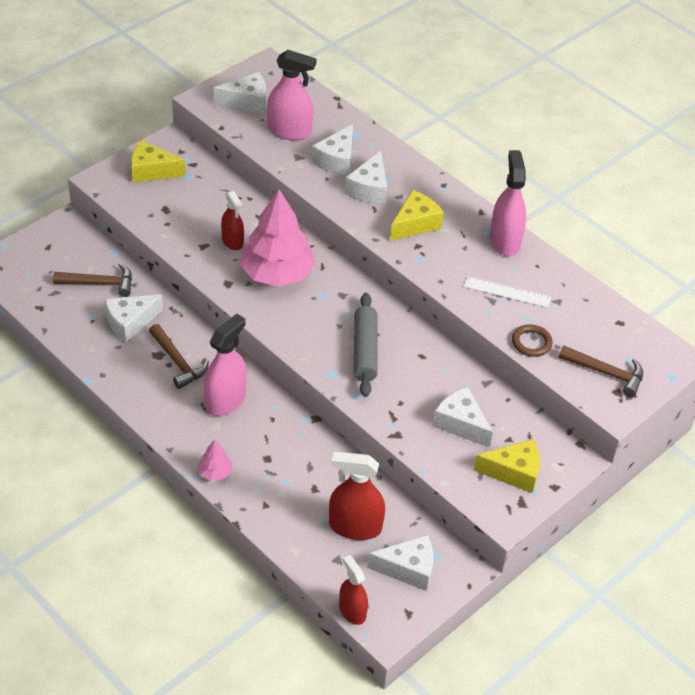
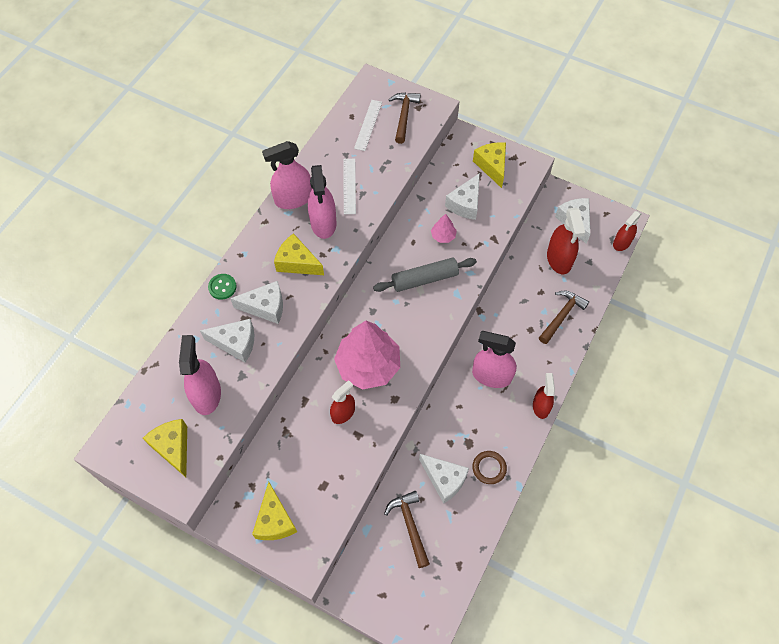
camera: 105 degrees left, 15 degrees up
(165, 431) = (541, 406): none -> red spray bottle
(178, 362) = (469, 424): brown hammer -> brown hammer (561, 315)
(215, 472) = (559, 359): pink tree -> pink tree (443, 236)
(247, 102) = (173, 447): white cheese -> yellow cheese
(408, 164) = (222, 287): none -> green button
(460, 257) = (323, 223): none -> pink spray bottle
(531, 343) = (394, 161): brown ring -> brown ring (489, 468)
(600, 334) = (368, 125): none -> white ruler

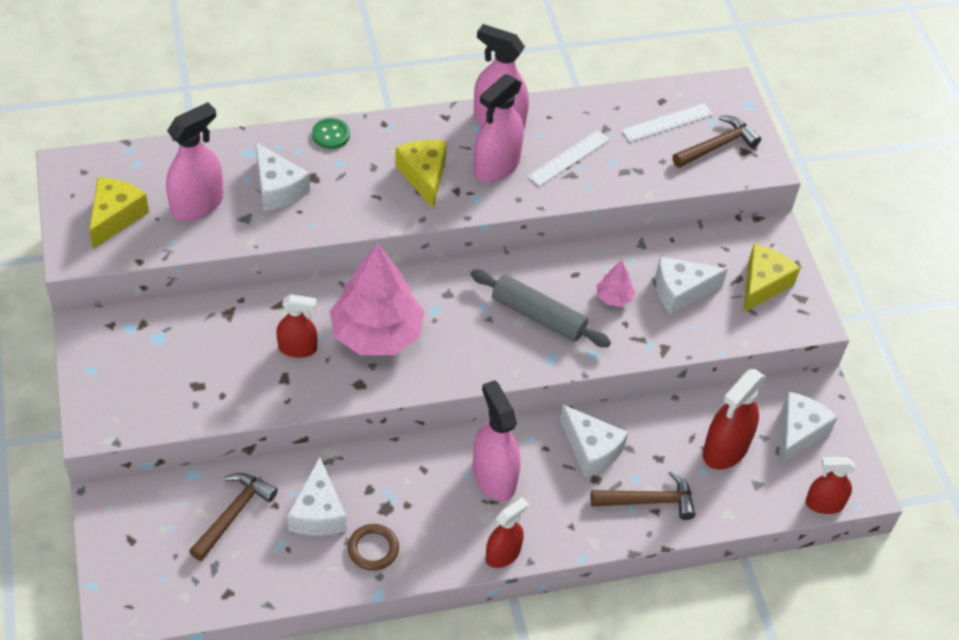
camera: 45 degrees right, 10 degrees down
(265, 307) = (343, 185): white cheese -> white cheese (591, 449)
(275, 520) = (121, 369): yellow cheese -> none

